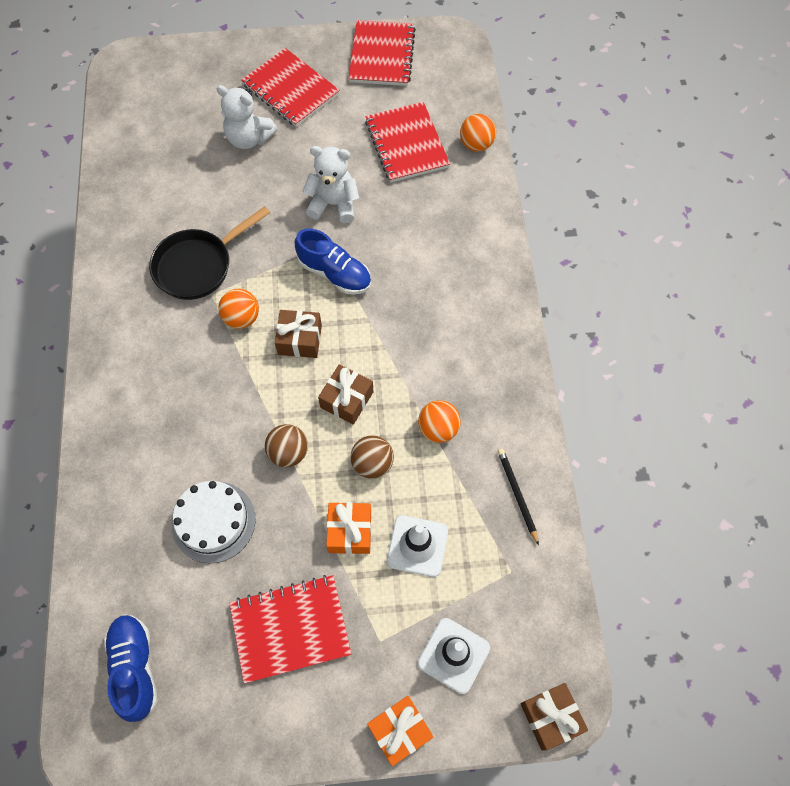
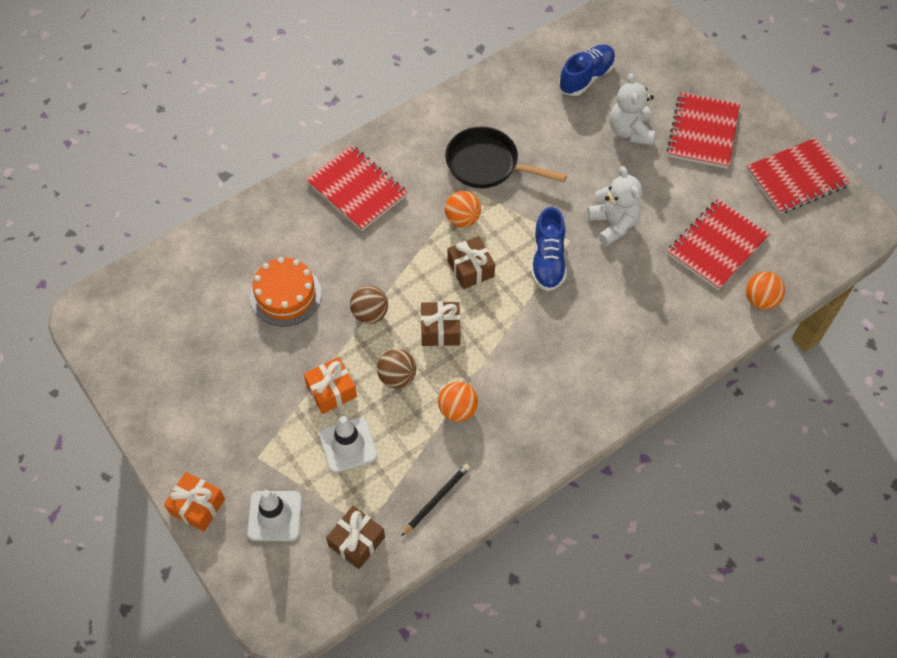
camera: 60 degrees right, 5 degrees down
(135, 668) = (154, 307): blue shoe -> blue shoe (586, 78)
(213, 521) = (286, 295): white cake -> orange cake
(290, 629) = (234, 390): red notebook -> red notebook (356, 189)
(550, 717) = (264, 613): brown gift -> brown gift (356, 541)

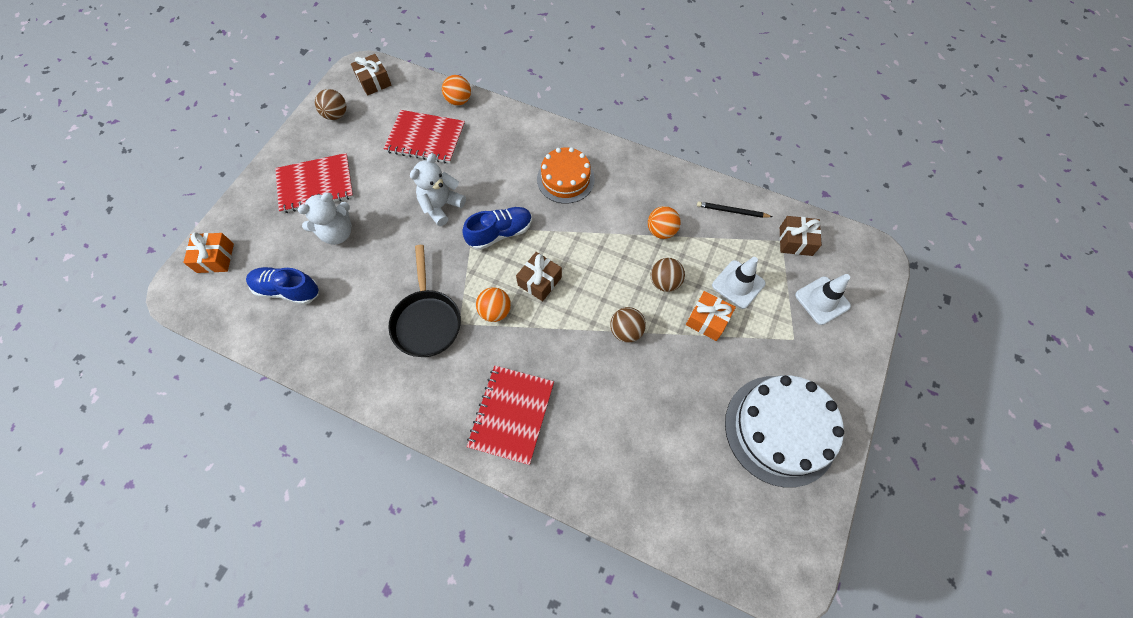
camera: 120 degrees left, 5 degrees up
(191, 384) = (780, 429): none -> white cake
(197, 506) = (859, 357): orange gift -> orange gift (215, 258)
(286, 295) = (652, 407): orange cake -> orange cake (565, 179)
(440, 330) = (606, 274): brown gift -> brown gift (374, 81)
(796, 178) = (336, 115): red notebook -> brown ball

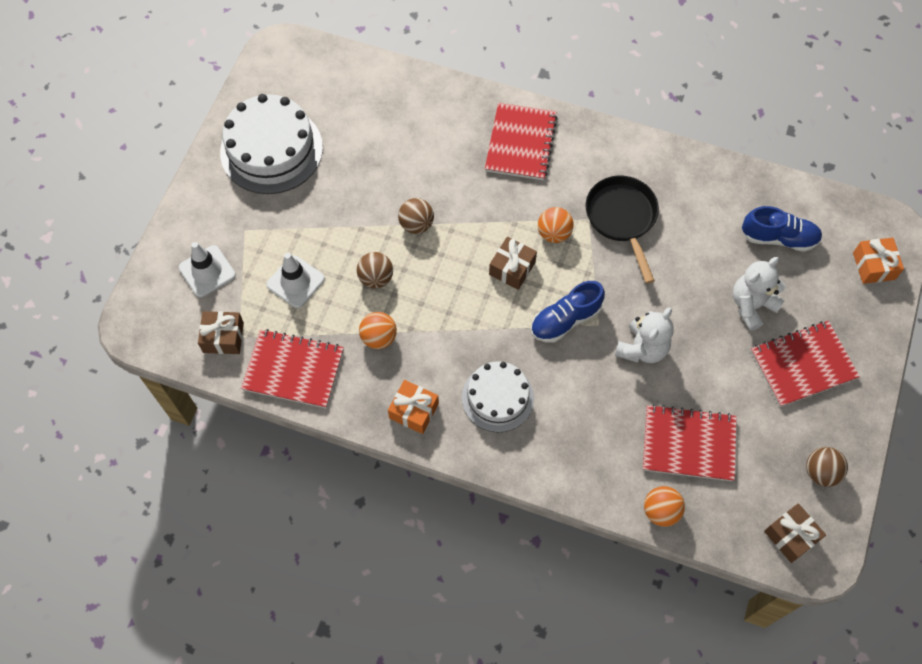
camera: 175 degrees right, 0 degrees up
(565, 179) = (497, 398): orange cake -> white cake
(707, 320) = (332, 241): orange gift -> orange gift (414, 411)
(732, 211) = (293, 370): black pencil -> red notebook

